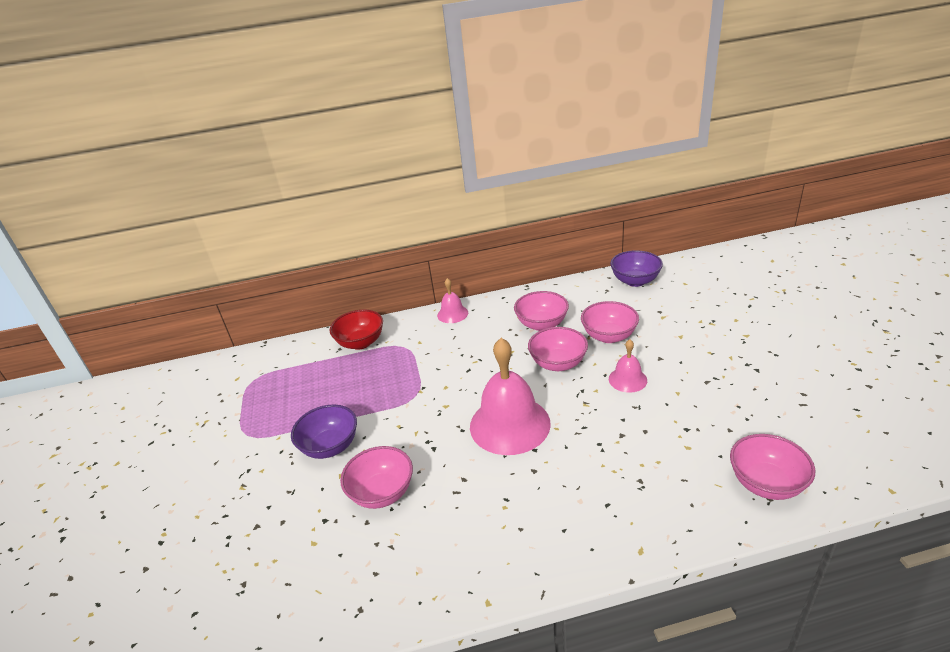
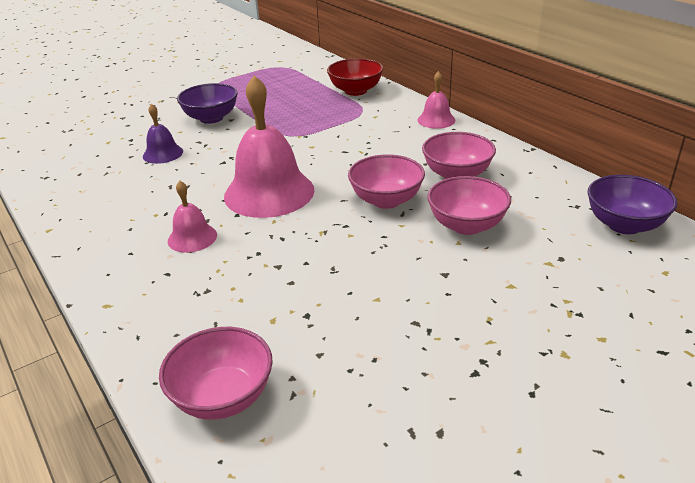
camera: 65 degrees right, 0 degrees up
(382, 493) = (163, 153): pink bowl -> purple bell
(627, 379) = (383, 254): pink bell -> pink bell (192, 237)

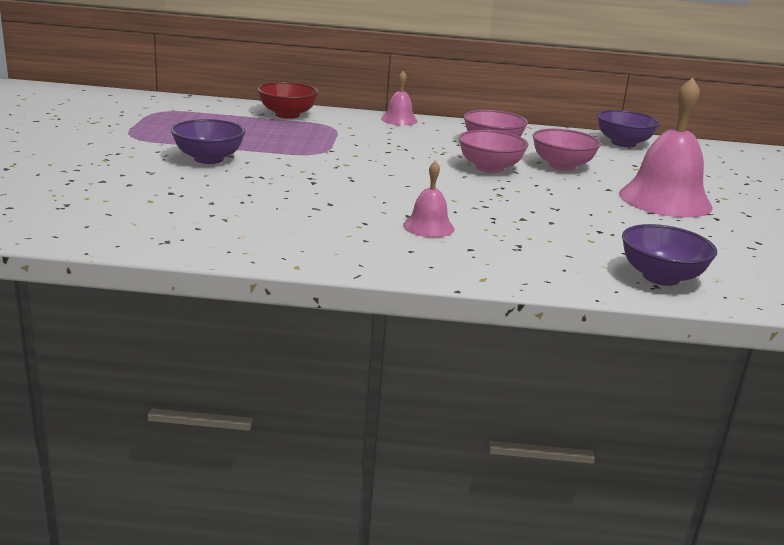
camera: 55 degrees left, 10 degrees down
(163, 153) = (240, 192): purple bell -> none
(223, 397) = (661, 277): pink bowl -> purple bowl
(269, 192) = (405, 187): pink bell -> pink bell (665, 200)

